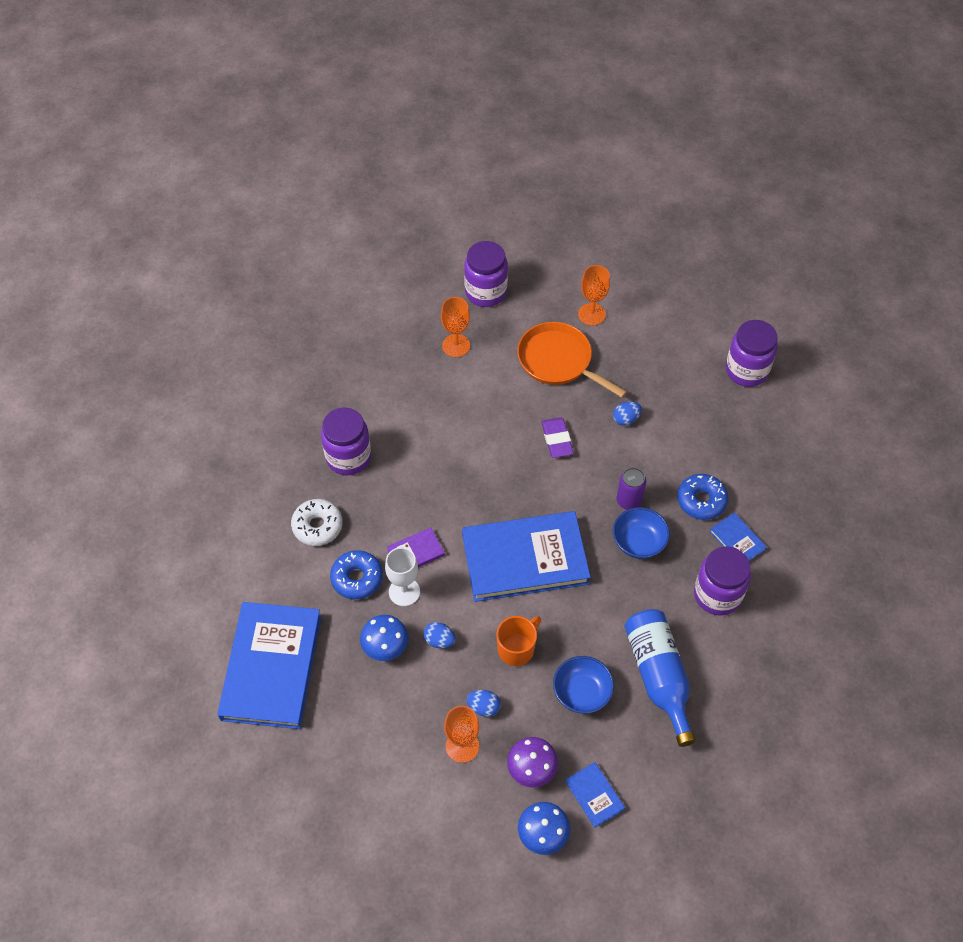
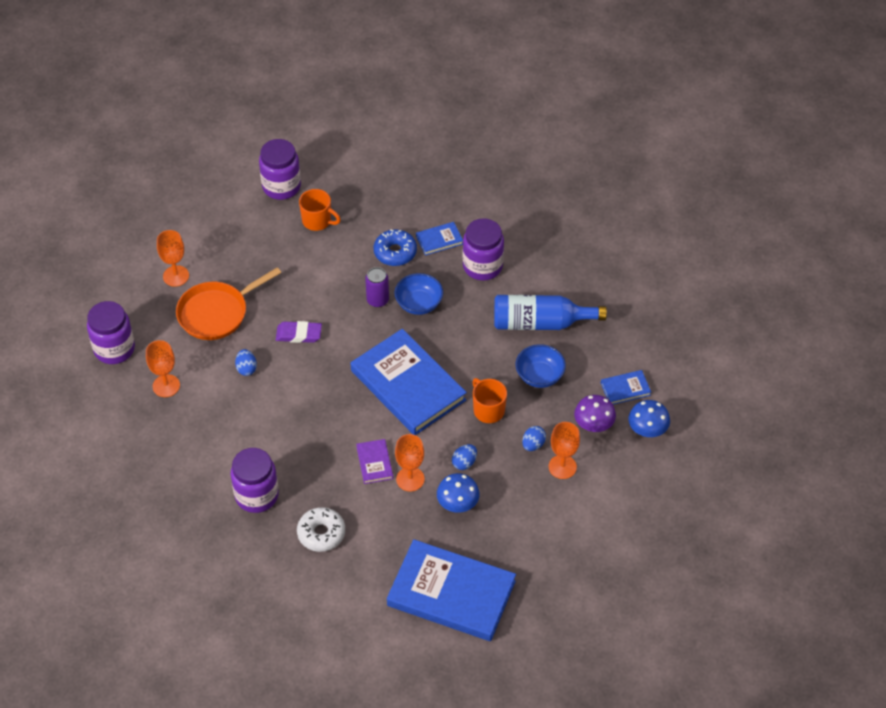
camera: 75 degrees left, 5 degrees down
(357, 578) = (385, 512): blue donut -> none
(404, 592) = (410, 479): white goblet -> orange goblet
(525, 559) = (408, 385): blue book -> blue book turned 45 degrees counterclockwise
(626, 419) = (297, 281): blue egg -> blue egg (246, 368)
(714, 416) = (317, 221): none -> orange mug

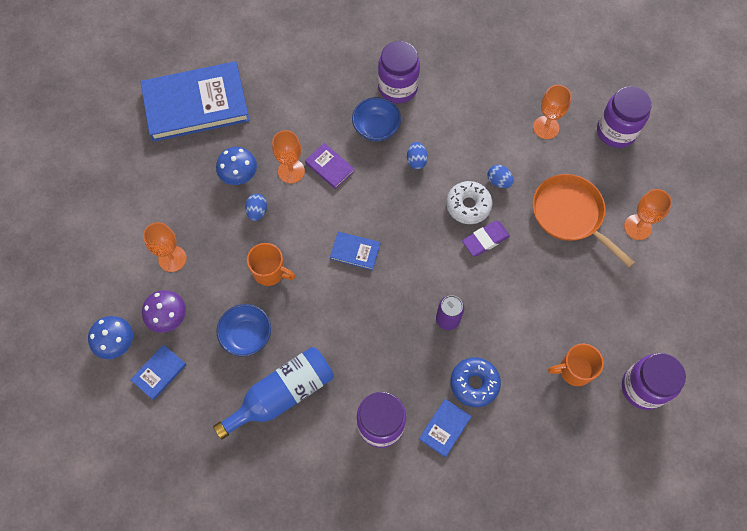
camera: 145 degrees right, 15 degrees up
(216, 313) = (570, 215): orange pan -> orange pan turned 60 degrees counterclockwise
(321, 533) = (326, 89): white donut -> white donut (468, 205)
(408, 385) = (355, 251): blue book -> blue book, size x0.42
(419, 304) = (408, 340): blue bowl -> blue bowl (376, 128)
(533, 444) = (210, 264): blue egg -> blue egg (416, 160)

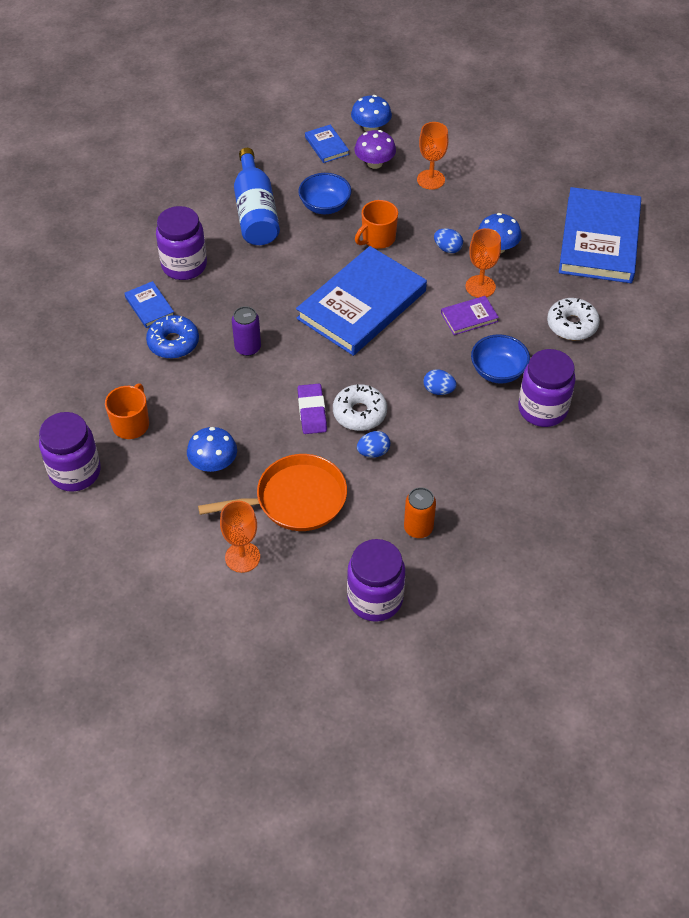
camera: 115 degrees right, 15 degrees down
(303, 95) = (572, 325): none -> white donut
(355, 251) = (361, 305): blue book -> blue book, size x2.35
(546, 127) = (418, 528): orange goblet -> orange can
(573, 287) = (213, 463): none -> blue mushroom

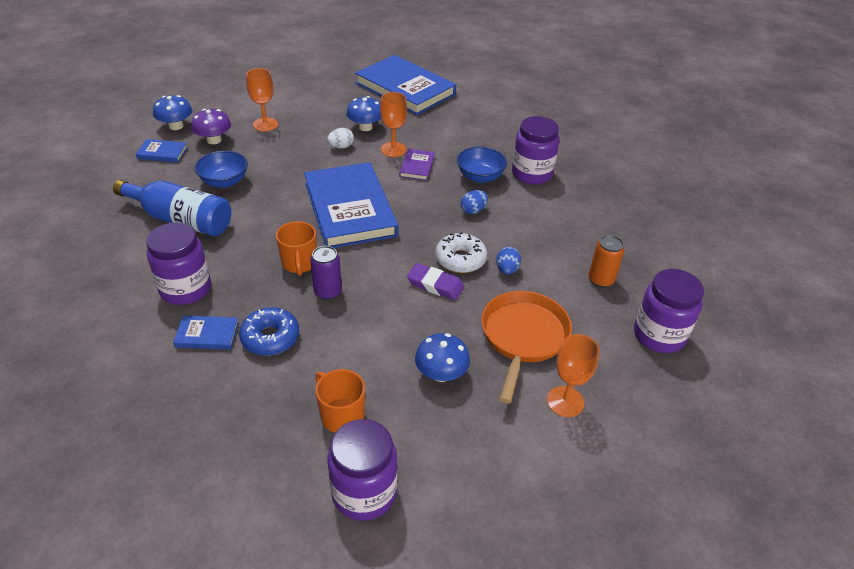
camera: 60 degrees left, 10 degrees down
(377, 239) = (292, 172): orange mug -> orange mug (299, 263)
(447, 248) = (341, 147): blue egg -> white egg
(572, 325) = (468, 130): white donut -> none

